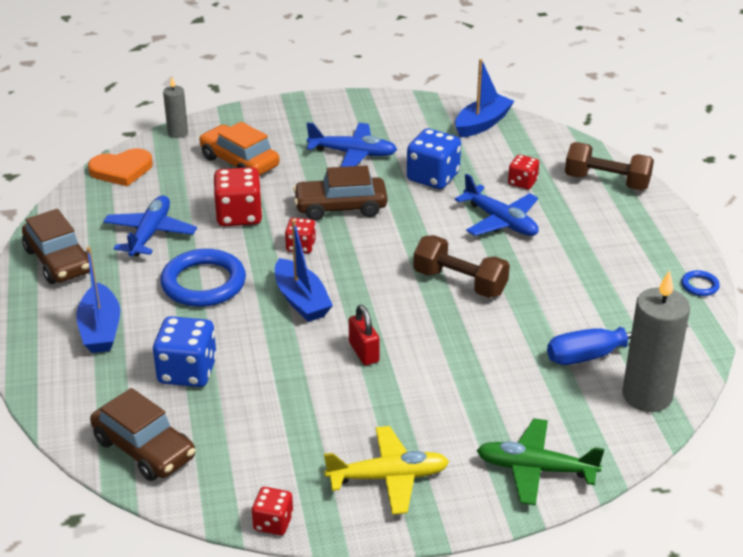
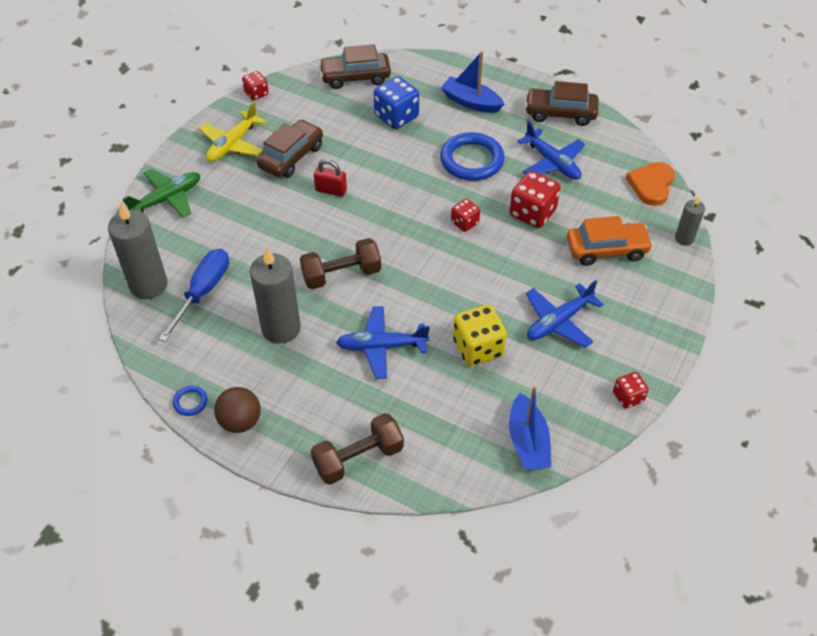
camera: 130 degrees right, 15 degrees up
(301, 300) = (408, 192): blue boat -> none
(340, 207) = (490, 269): brown car -> brown car (291, 157)
(433, 177) = (478, 348): blue dice -> yellow dice
(522, 182) = (415, 399): red dice -> red dice (628, 397)
(564, 282) = (281, 328): none -> grey candle
(671, 250) = (240, 421): none -> brown ball

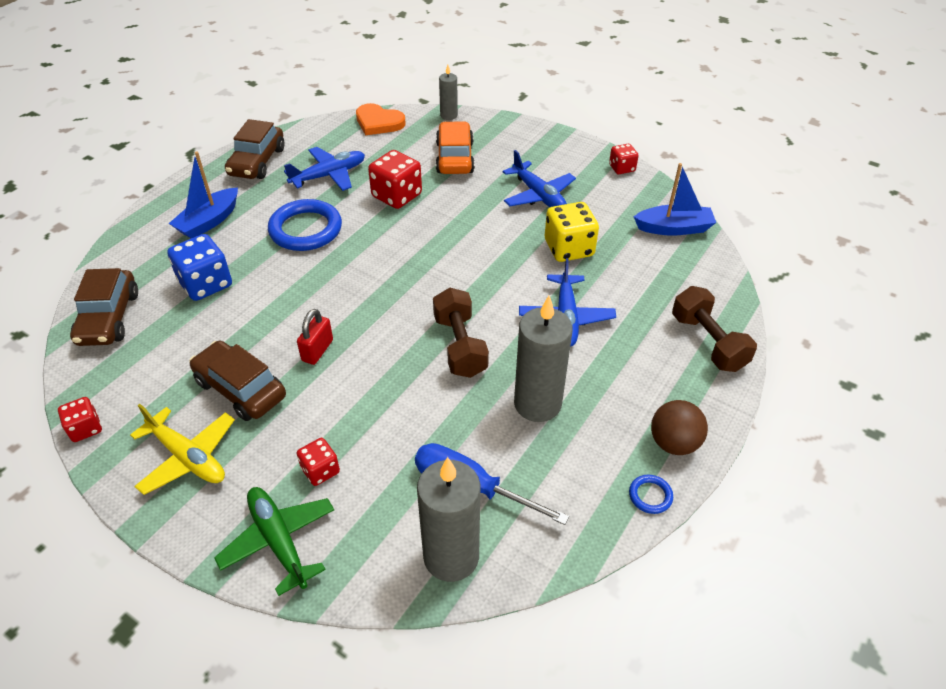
camera: 85 degrees left, 5 degrees down
(464, 223) = (399, 243): red dice -> red dice (320, 470)

